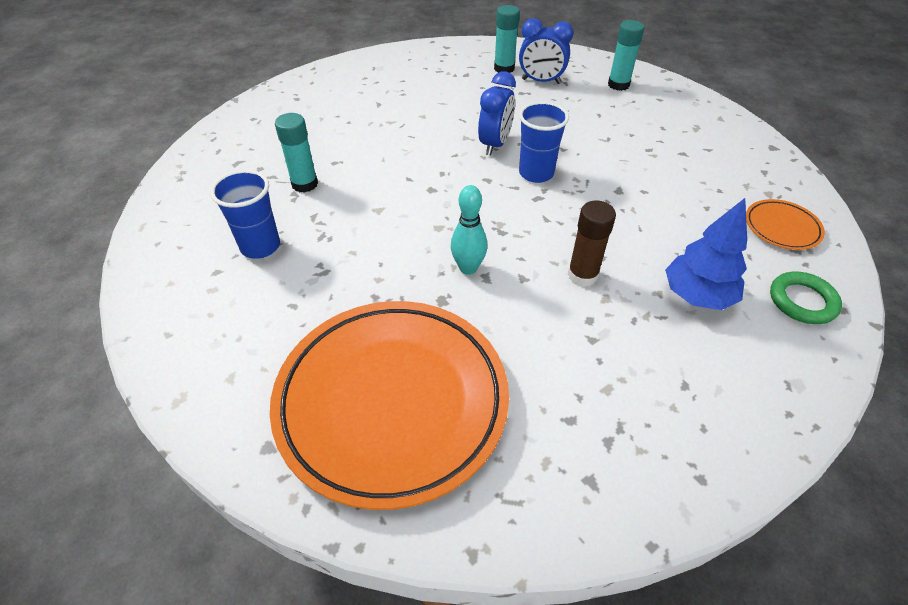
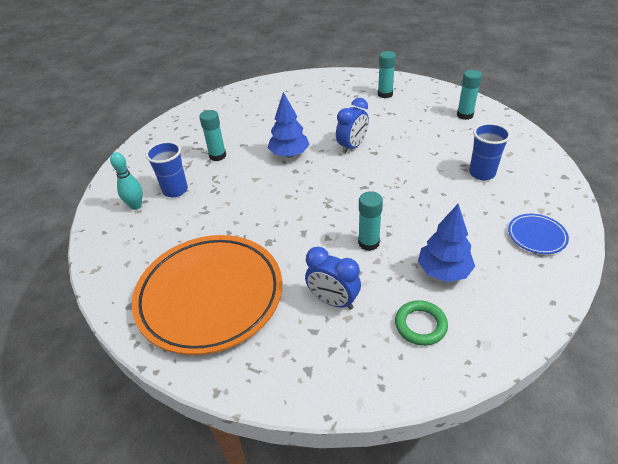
camera: 20 degrees right, 5 degrees down
(412, 167) = (289, 154): none -> blue tree
(468, 268) = (294, 225): turquoise bowling pin -> turquoise bowling pin (136, 206)
(536, 173) = (371, 170): blue cup -> blue cup (482, 173)
(541, 81) = (407, 106): blue clock -> blue clock (333, 301)
(582, 275) = (368, 243): brown glue stick -> turquoise glue stick
(781, 228) = (536, 236): orange plate -> blue plate
(802, 301) = (522, 290): green ring -> green ring (420, 325)

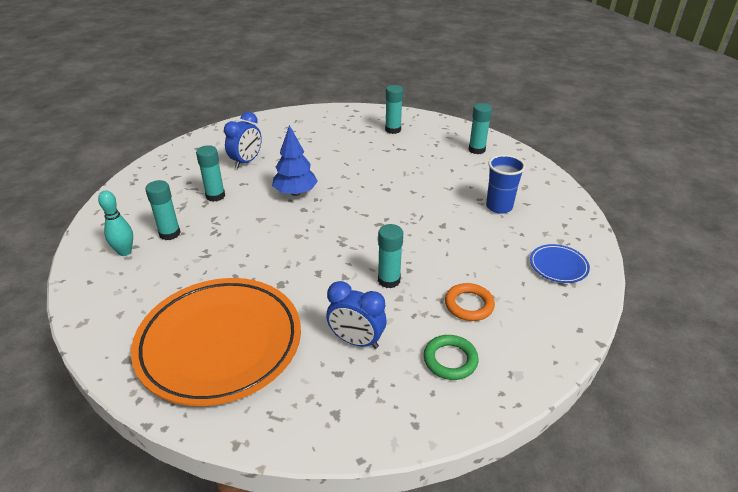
camera: 10 degrees left, 5 degrees down
(175, 190) = (170, 233): blue cup -> turquoise glue stick
(352, 147) = (363, 183): blue clock -> blue clock (246, 162)
(443, 271) = (469, 305): blue tree -> orange ring

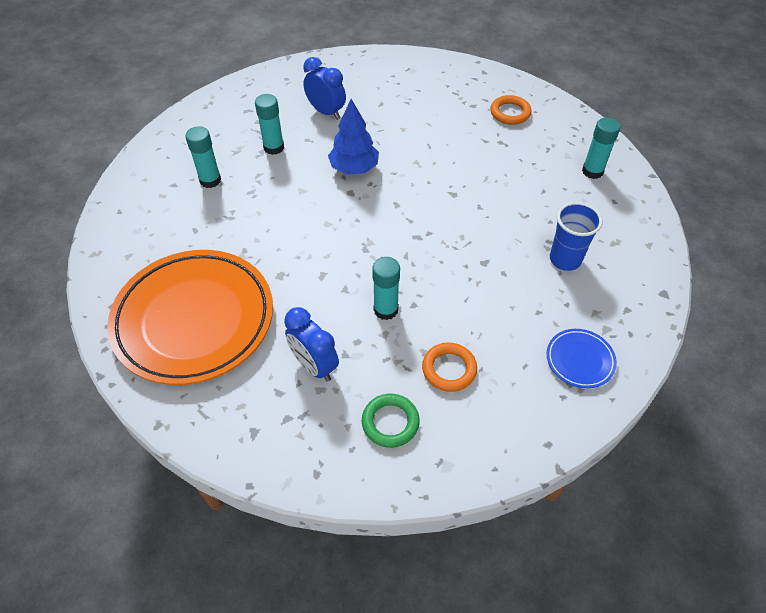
camera: 25 degrees right, 15 degrees up
(125, 252) = (162, 188): turquoise bowling pin -> none
(246, 162) = (326, 112): blue clock -> blue clock turned 105 degrees counterclockwise
(393, 130) = (510, 113): turquoise glue stick -> orange ring

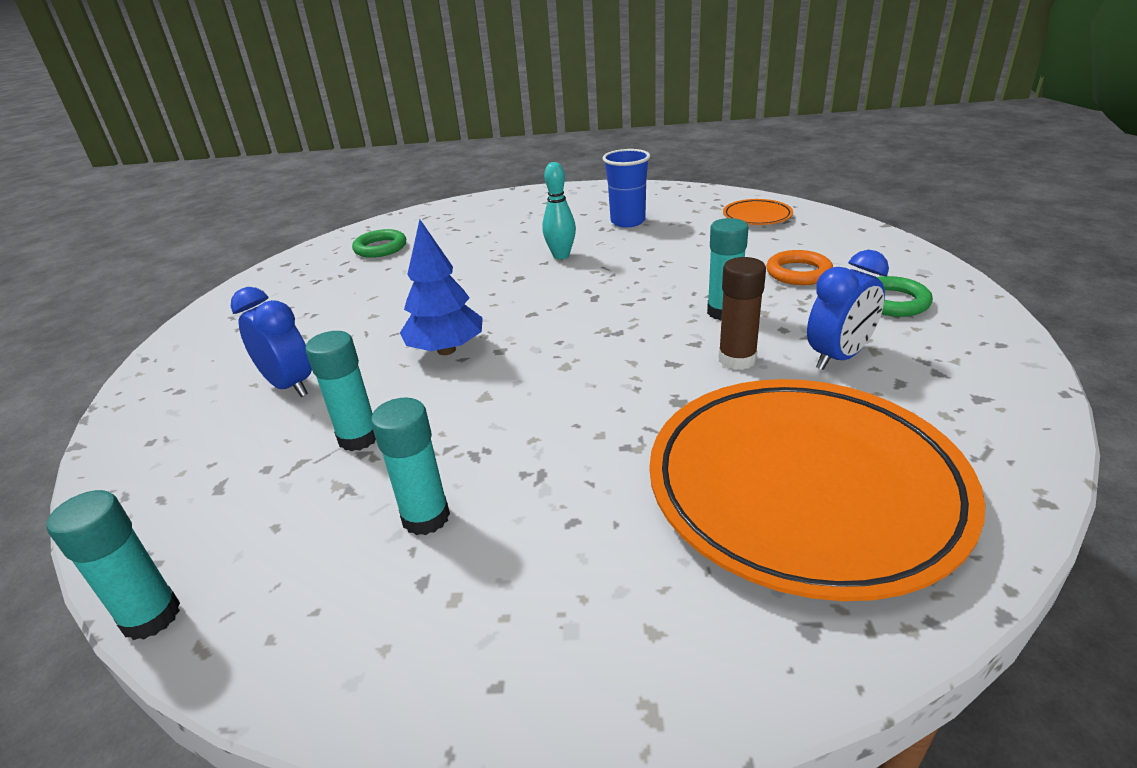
camera: 85 degrees left, 20 degrees down
(321, 309) = (737, 359): none -> brown glue stick
(326, 112) = (289, 385): blue clock -> blue clock turned 90 degrees clockwise
(491, 216) = (561, 256): none -> turquoise bowling pin
(510, 113) = (380, 248): orange ring -> green ring
(580, 360) = (757, 216): blue plate -> orange plate
(592, 171) = (499, 210): turquoise glue stick -> turquoise glue stick (151, 616)

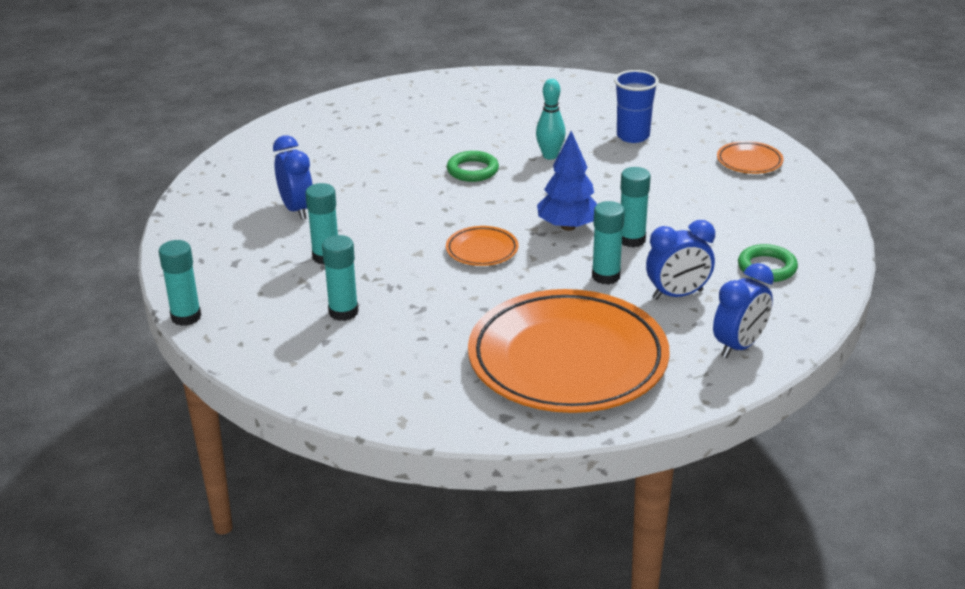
camera: 20 degrees right, 0 degrees up
(380, 248) = (411, 107): green ring -> green ring (472, 170)
(446, 350) = (412, 213): blue tree -> blue tree (568, 226)
(564, 370) = (482, 250): none -> orange plate
(737, 359) = (606, 276): brown glue stick -> turquoise glue stick
(798, 273) = (724, 224): orange ring -> none
(979, 398) = (739, 346): none -> blue clock

